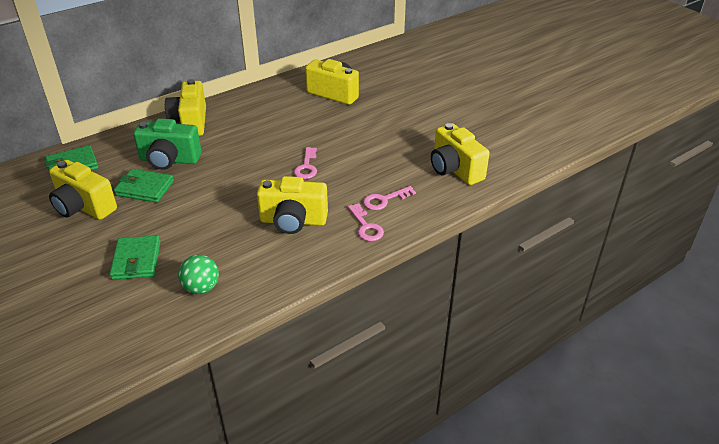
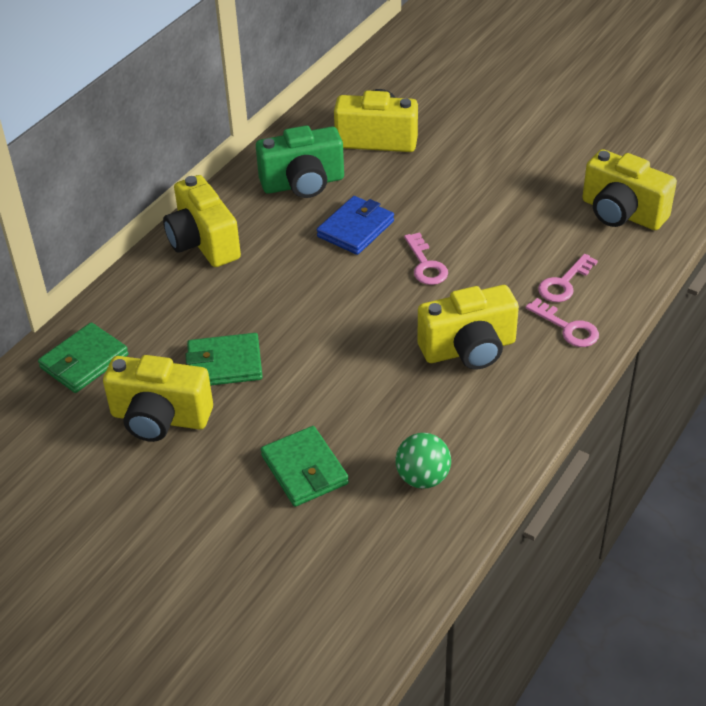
camera: 20 degrees left, 5 degrees up
(169, 160) = (223, 311): green camera -> green camera (303, 184)
(282, 137) = (355, 229): none -> blue wallet

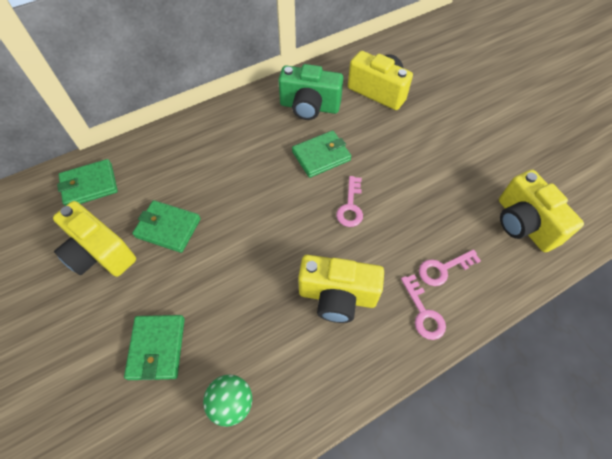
camera: 25 degrees right, 15 degrees up
(203, 242) = (219, 126): yellow camera -> none
(355, 229) = (321, 156): blue wallet -> green wallet

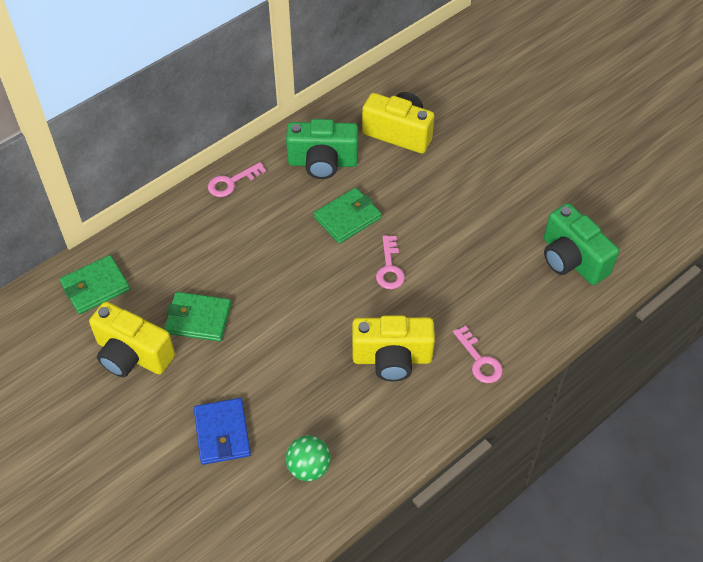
camera: 10 degrees left, 5 degrees down
(157, 348) = (222, 433): green wallet -> blue wallet
(443, 269) = (494, 316): pink key -> pink key (231, 182)
(523, 224) = (571, 260): yellow camera -> green camera

